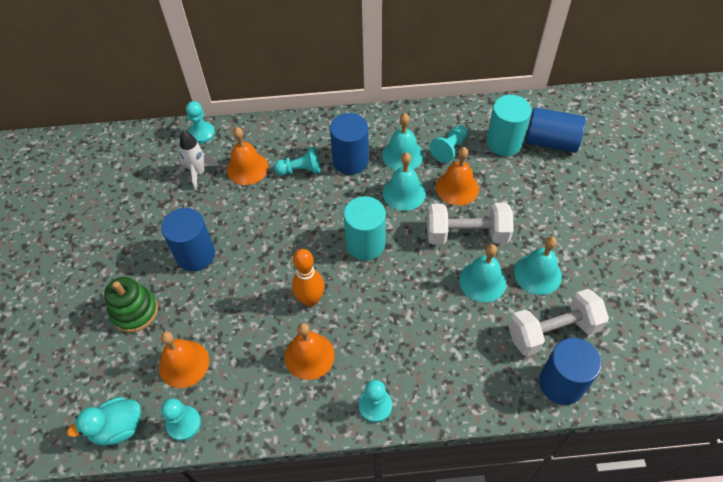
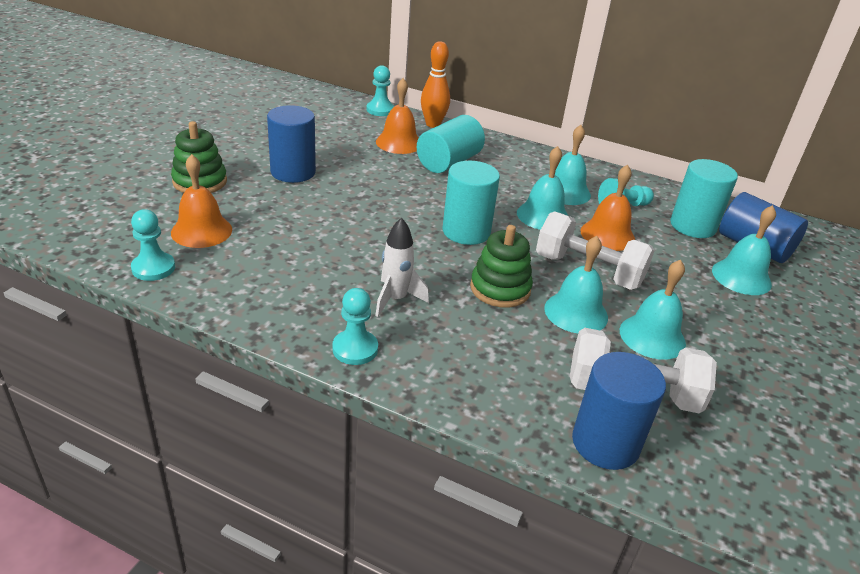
camera: 25 degrees right, 20 degrees down
(118, 428) = (95, 243): turquoise duck -> none
(199, 173) = (352, 129): white rocket -> white rocket (395, 299)
(300, 170) = (449, 162): turquoise pawn -> turquoise cylinder
(309, 356) = (325, 280): orange bell -> none
(310, 299) = (369, 244): orange bowling pin -> orange bowling pin (433, 124)
(350, 161) = (506, 175): blue cylinder -> none
(424, 289) = (500, 289): none -> green stacking toy
(558, 180) = (741, 277): none -> turquoise bell

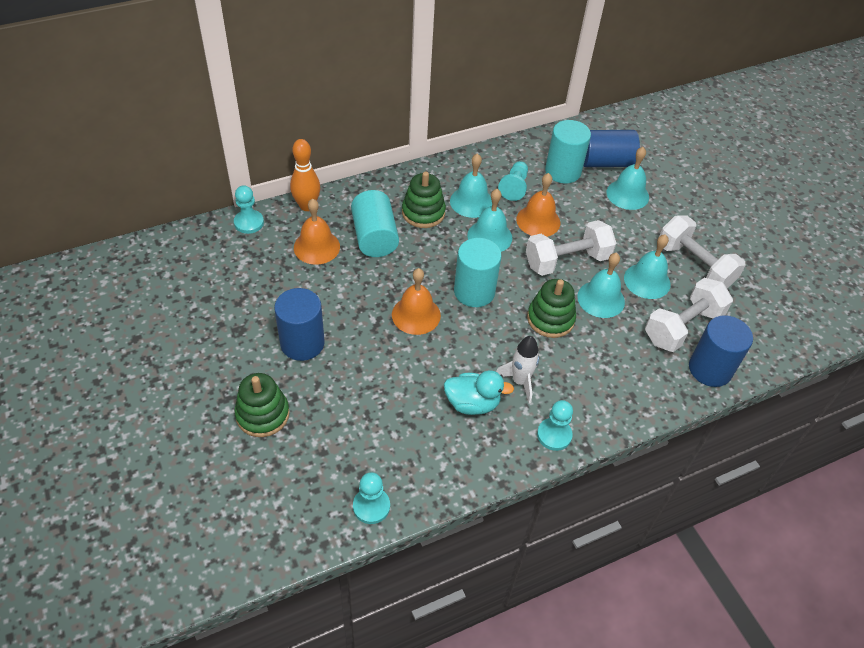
camera: 50 degrees left, 15 degrees up
(201, 231) = (343, 450): orange bell -> orange bell (416, 315)
(333, 280) = (472, 403): none -> turquoise duck
(512, 174) = (423, 213): none -> green stacking toy
(734, 366) = (694, 265): none -> white dumbbell

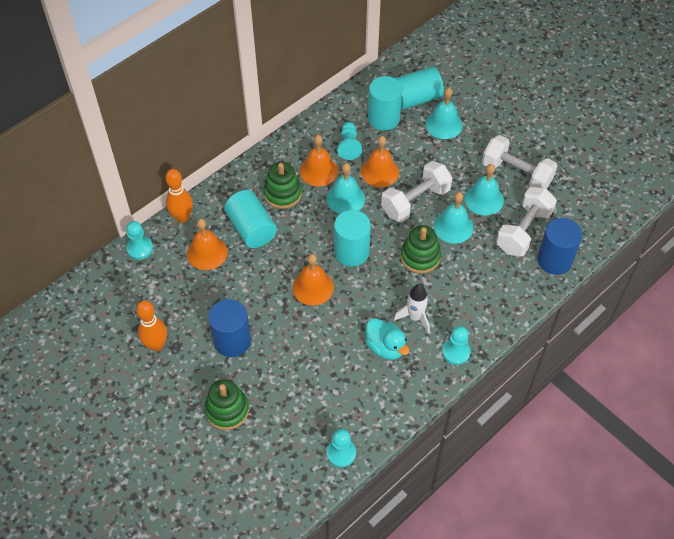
camera: 15 degrees left, 5 degrees up
(219, 322) = (156, 345): none -> orange bowling pin
(471, 202) = (318, 171): turquoise bell -> orange bell
(472, 403) = (385, 347): turquoise duck -> turquoise duck turned 60 degrees clockwise
(605, 162) = (415, 99): blue cylinder -> turquoise cylinder

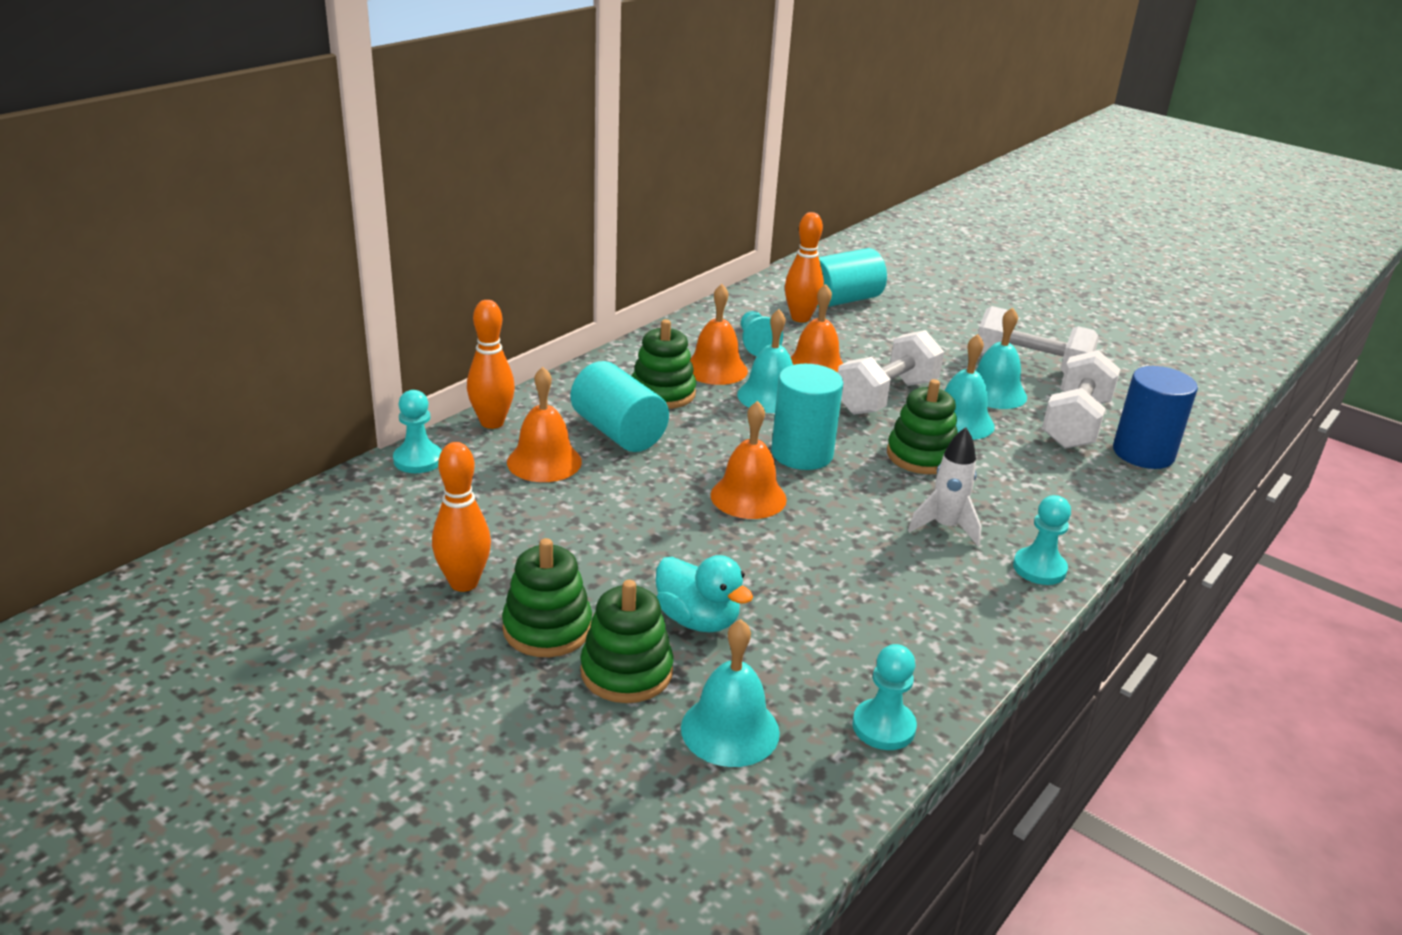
camera: 10 degrees left, 25 degrees down
(193, 379) = (547, 628): none -> green stacking toy
(232, 341) = (615, 571): blue cylinder -> none
(383, 118) = (800, 318): turquoise cylinder -> orange bowling pin
(385, 347) = (909, 567): turquoise duck -> turquoise duck (698, 620)
(443, 124) = (895, 322): turquoise bell -> turquoise bell (730, 730)

